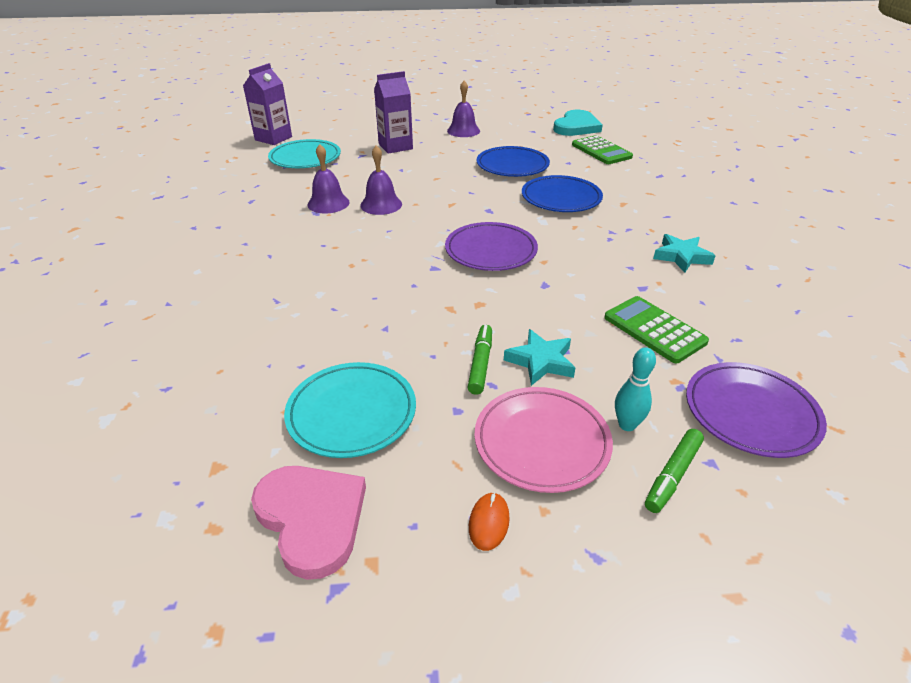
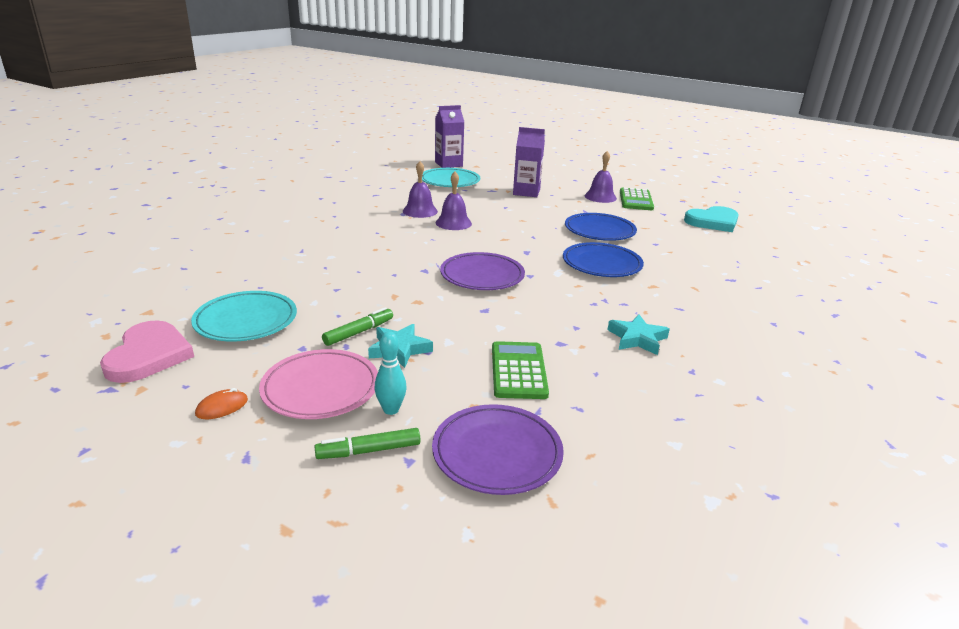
camera: 35 degrees right, 10 degrees down
(601, 151) = (704, 245): green calculator -> green calculator (636, 200)

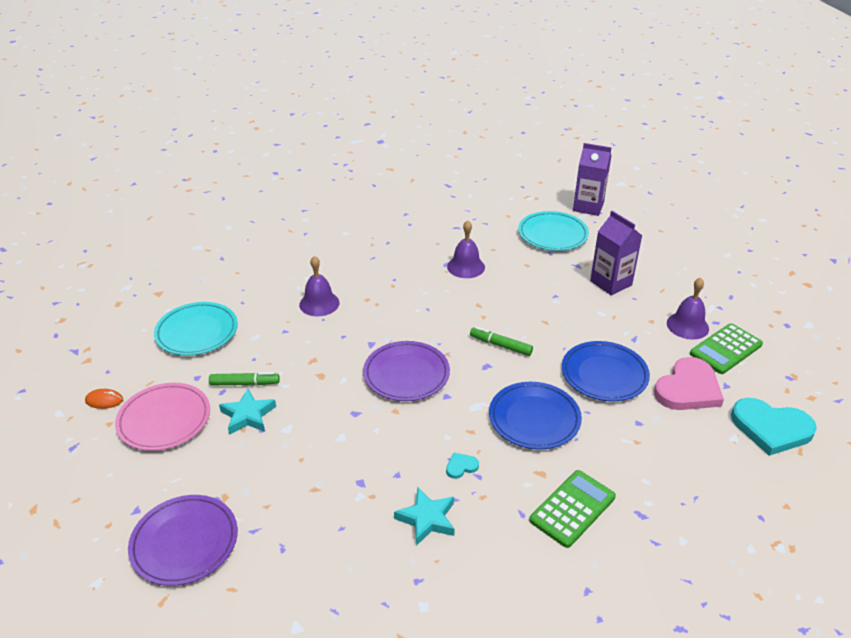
camera: 45 degrees right, 10 degrees up
(149, 355) = (118, 334): pink heart -> pink heart (688, 389)
(369, 451) = (127, 487): green marker -> green marker (500, 345)
(391, 409) = (177, 464): turquoise bowling pin -> none
(453, 223) = (474, 296): purple bell -> purple bell (319, 303)
(518, 371) = (292, 487): green calculator -> green calculator (572, 508)
(606, 304) = (461, 466): none -> turquoise heart

